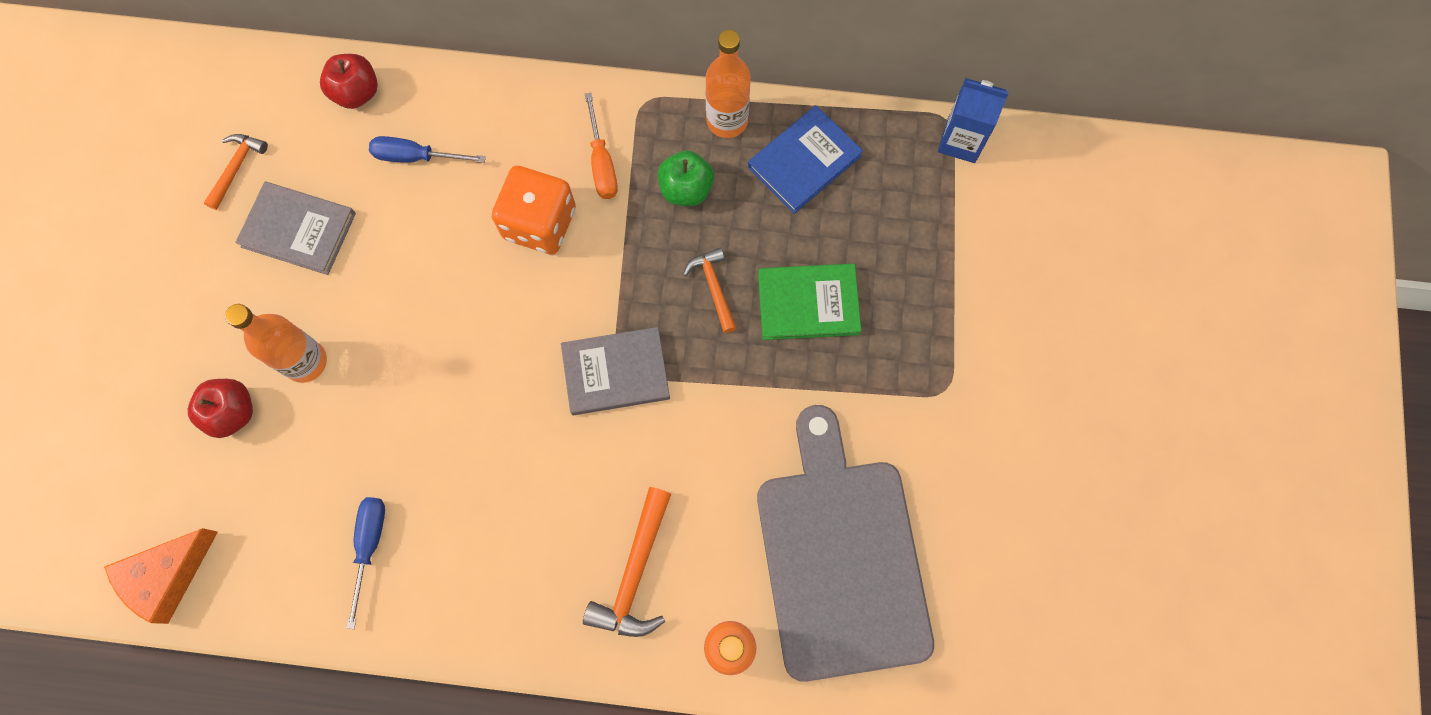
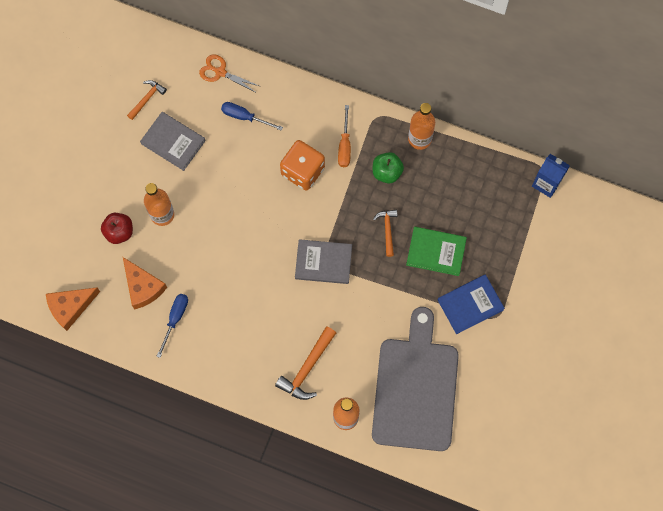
camera: 15 degrees right, 0 degrees up
(297, 502) = (143, 287): none -> orange cheese
(357, 93) = (220, 72): red apple -> orange scissors
(804, 161) = (456, 173): blue book -> blue book (470, 304)

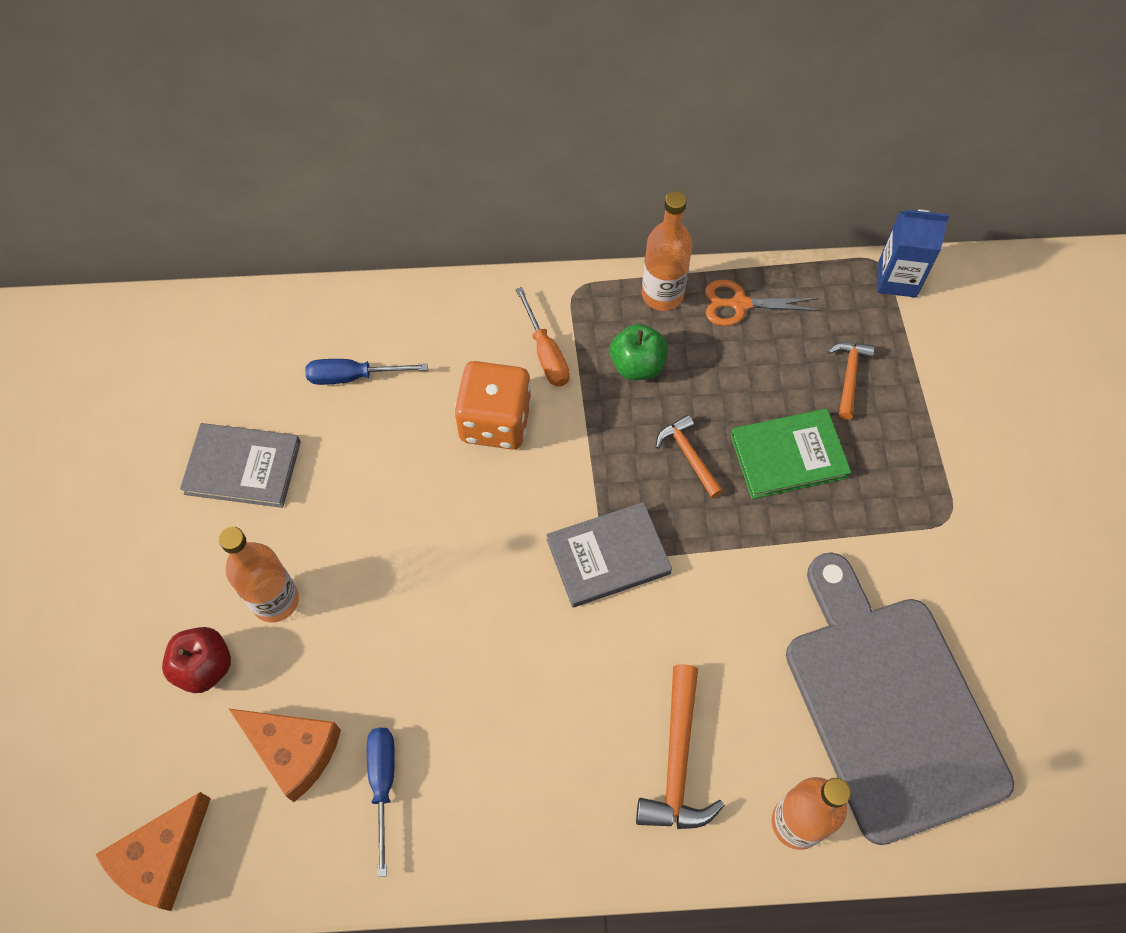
camera: 25 degrees left, 10 degrees down
(147, 99) = (165, 416): orange hammer -> orange hammer (849, 376)
(220, 72) = (279, 324): orange scissors -> orange scissors (740, 304)
(470, 304) = (894, 516): blue book -> none

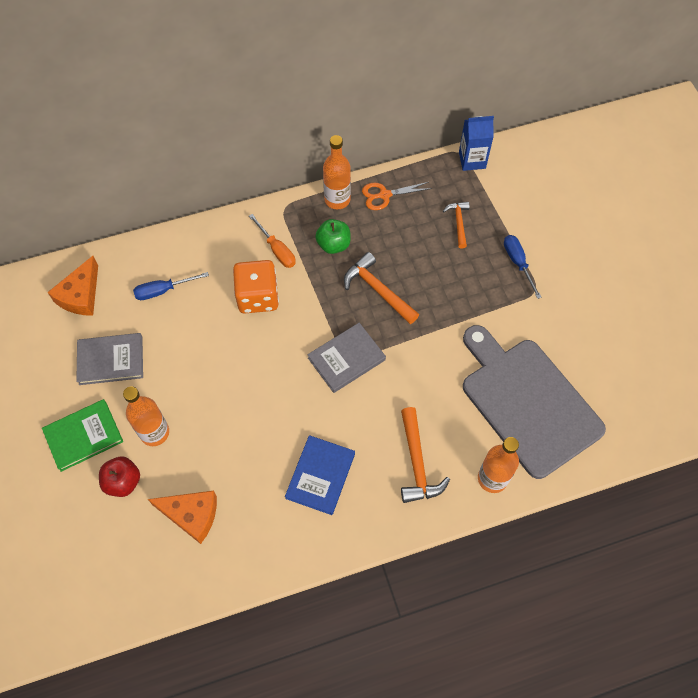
camera: 15 degrees left, 0 degrees up
(161, 858) = (130, 596): orange cheese -> orange cheese (80, 295)
(383, 784) = (250, 520): blue screwdriver -> blue screwdriver (518, 263)
(514, 740) = (320, 476): none -> blue book
(688, 455) = (377, 290): orange hammer -> orange hammer, size x1.60
(788, 456) = (435, 276): green book -> green book (83, 436)

